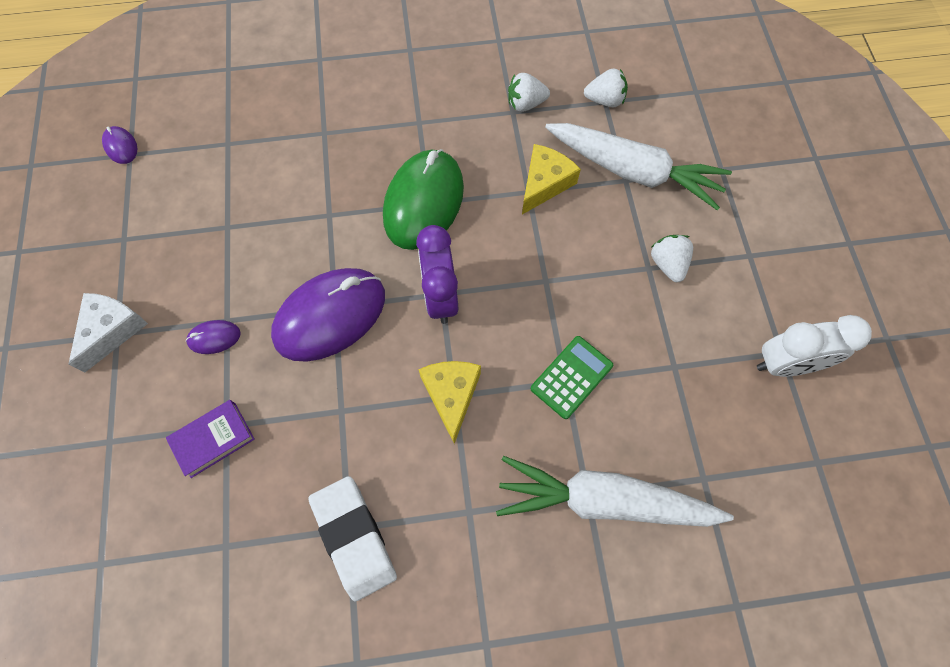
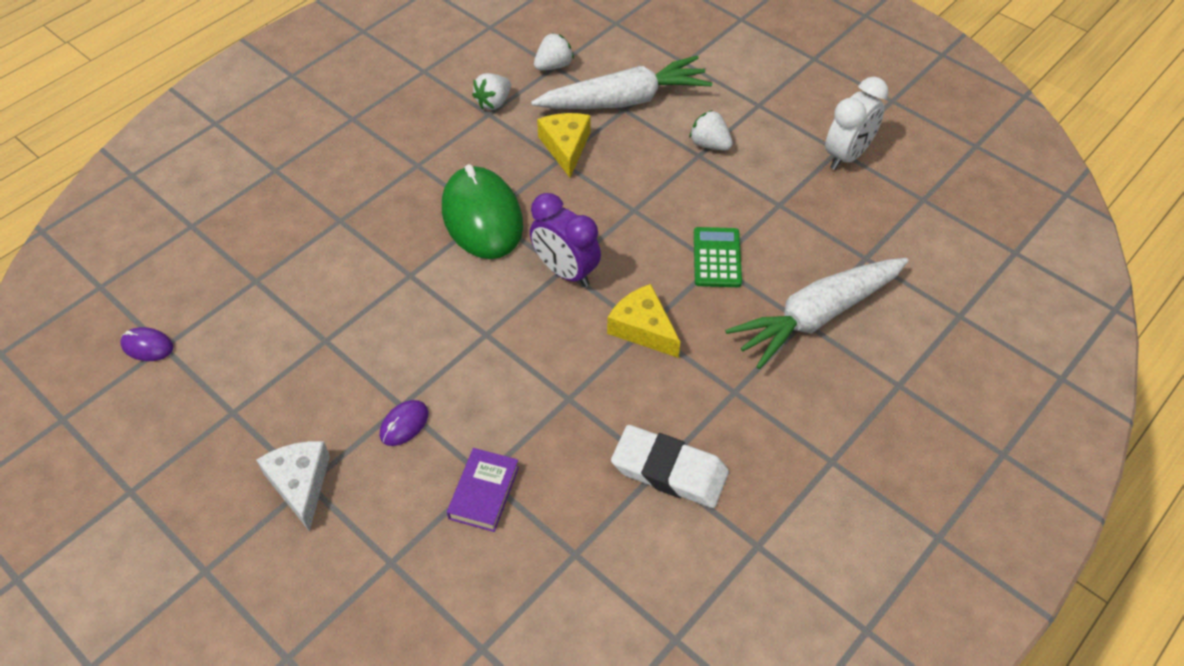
camera: 40 degrees left, 15 degrees down
(330, 316) = (489, 342): purple mouse -> none

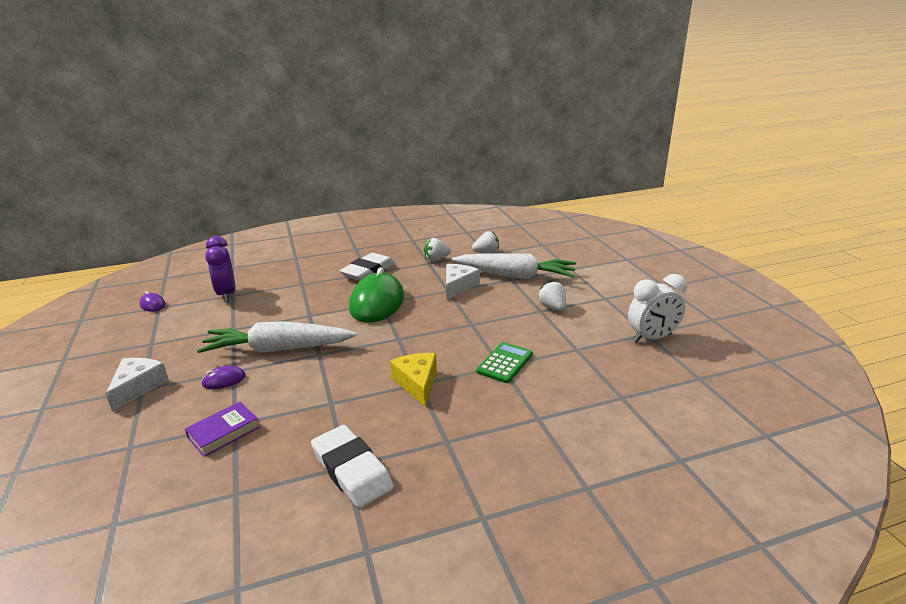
camera: 30 degrees right, 25 degrees down
(416, 161) = (368, 271): none -> white eraser
(565, 271) = (398, 340): purple clock -> purple clock (227, 294)
(566, 147) = (458, 286): yellow cheese -> white cheese
(817, 316) = (551, 419): white carrot -> white carrot (278, 349)

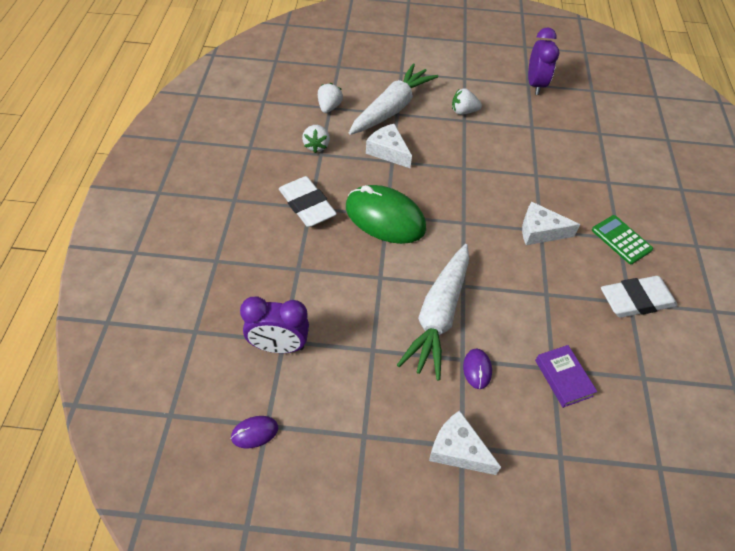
camera: 70 degrees left, 25 degrees up
(417, 383) = (540, 231): yellow cheese -> white cheese
(505, 363) = (534, 171): green calculator -> green calculator (621, 240)
(652, 338) = (535, 85): white clock -> purple clock

